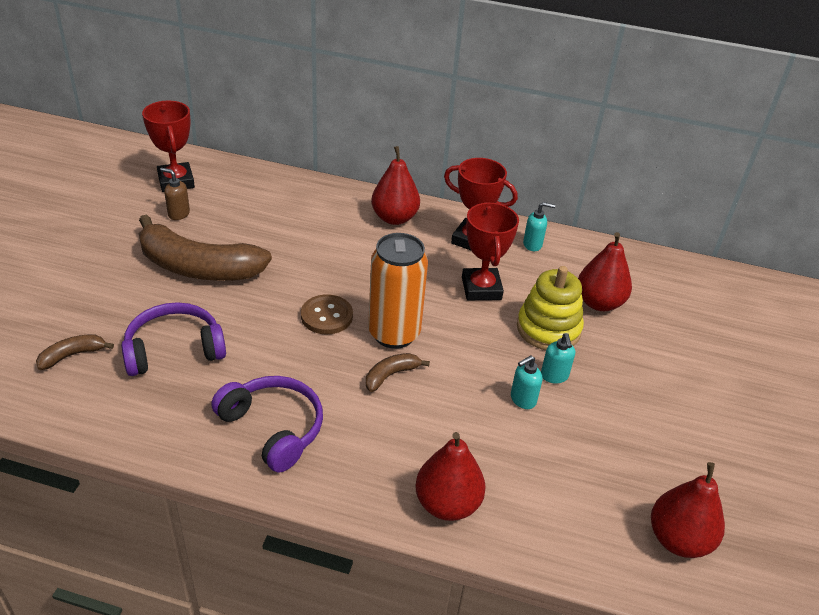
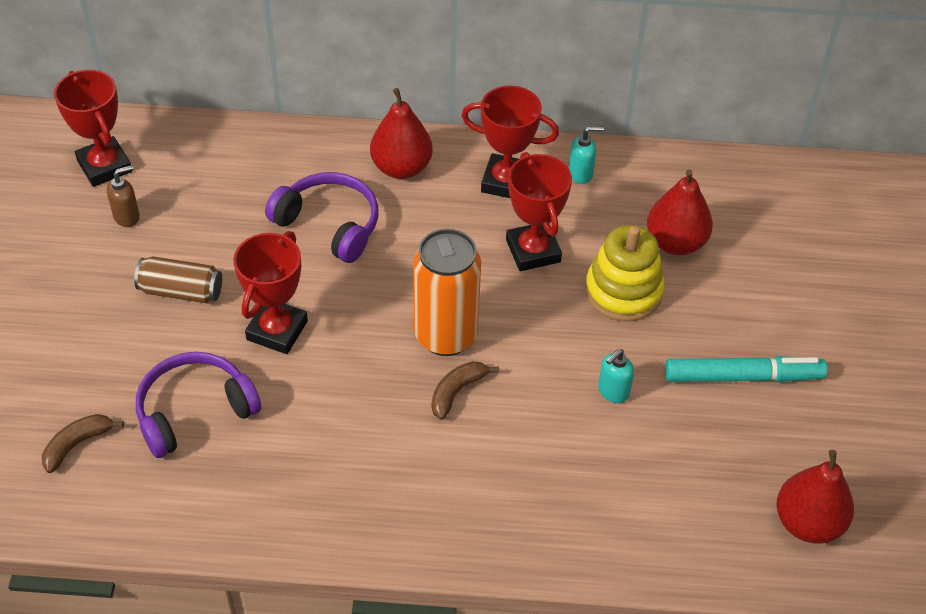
camera: 10 degrees left, 10 degrees up
(178, 214) = (127, 217): brown soap dispenser -> brown soap dispenser turned 135 degrees clockwise
(198, 267) = (181, 291): brown banana -> brown can
(261, 306) = (277, 330): none -> red trophy
(273, 428) = (344, 487): purple headphones -> purple headphones (329, 224)
(326, 316) = (359, 328): brown button -> none
(447, 504) = (559, 535): red pear -> none
(554, 376) = (642, 353): turquoise soap dispenser -> none
(638, 409) = (743, 376): none -> turquoise marker

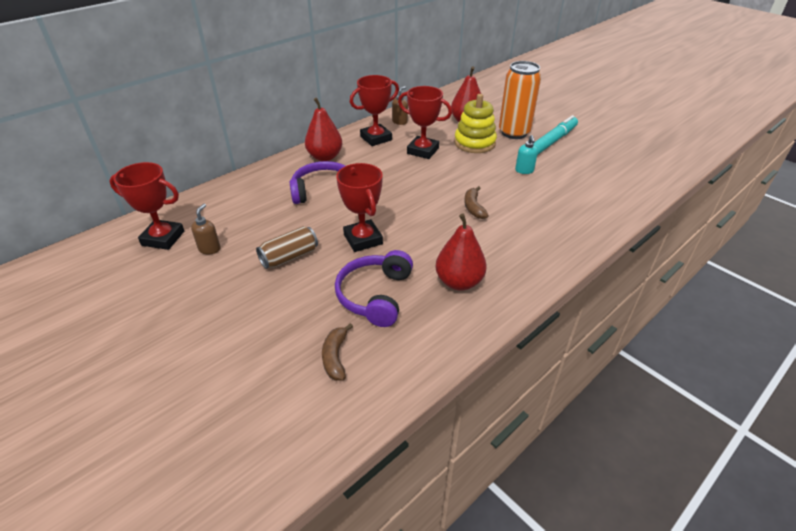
camera: 45 degrees left, 10 degrees down
(445, 336) = (437, 194): orange can -> orange can (514, 133)
(581, 174) = (400, 122): turquoise soap dispenser -> brown soap dispenser
(808, 523) = (642, 163): red pear -> red pear (459, 282)

